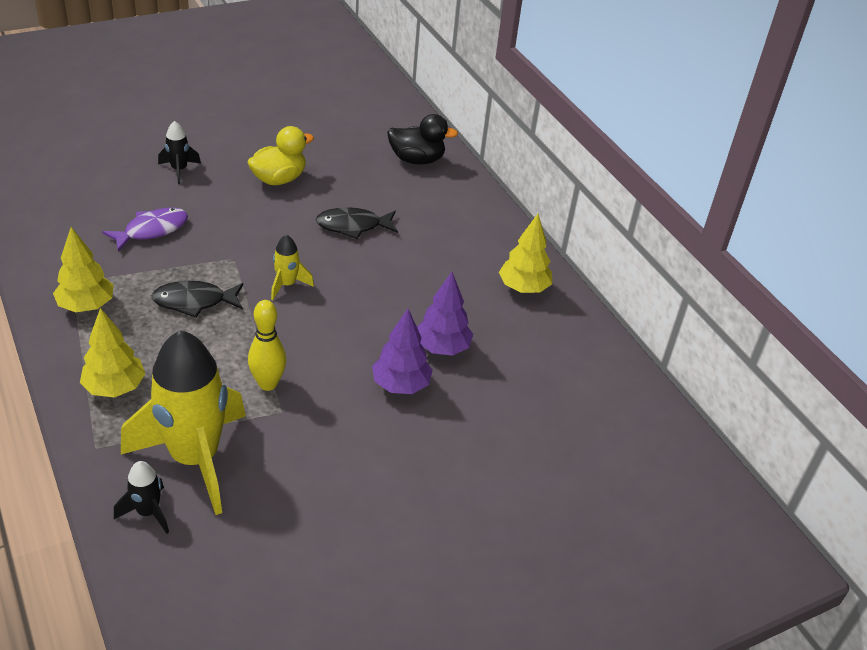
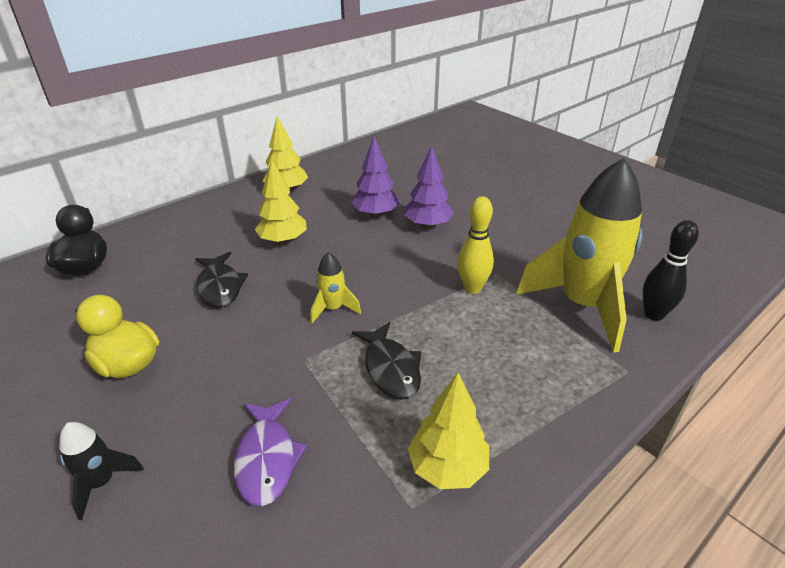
camera: 100 degrees left, 5 degrees down
(115, 388) = (550, 386): yellow tree -> yellow tree (283, 240)
(148, 512) = (653, 314): black rocket -> black bowling pin
(152, 230) = (267, 459): purple fish -> purple fish turned 135 degrees counterclockwise

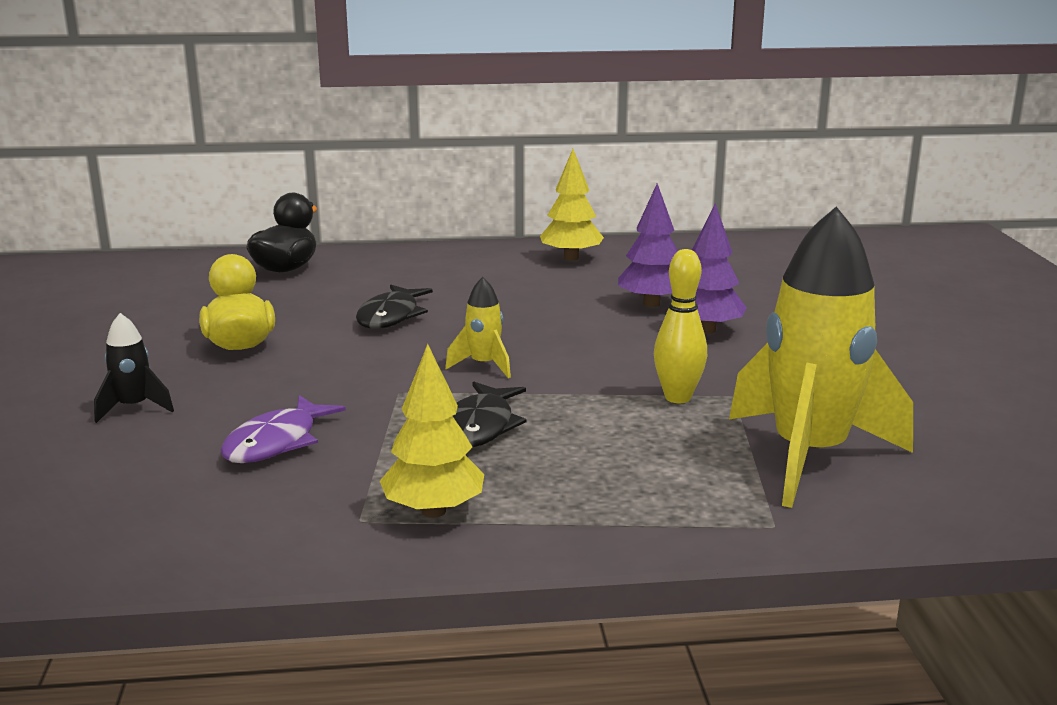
camera: 35 degrees right, 15 degrees down
(283, 240) = (506, 299): yellow tree -> none
(653, 314) = (908, 496): black bowling pin -> none

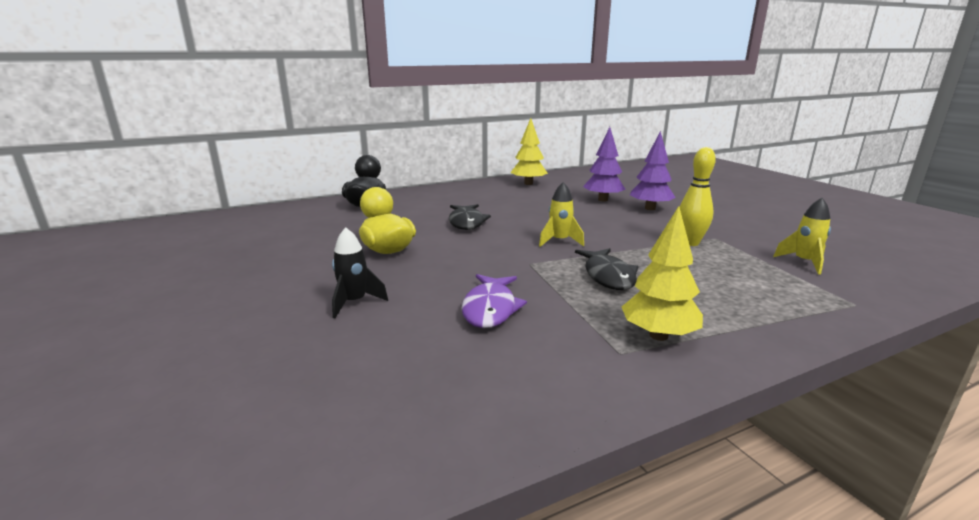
camera: 20 degrees left, 0 degrees up
(809, 456) = (804, 262): yellow rocket -> yellow rocket, size x0.43

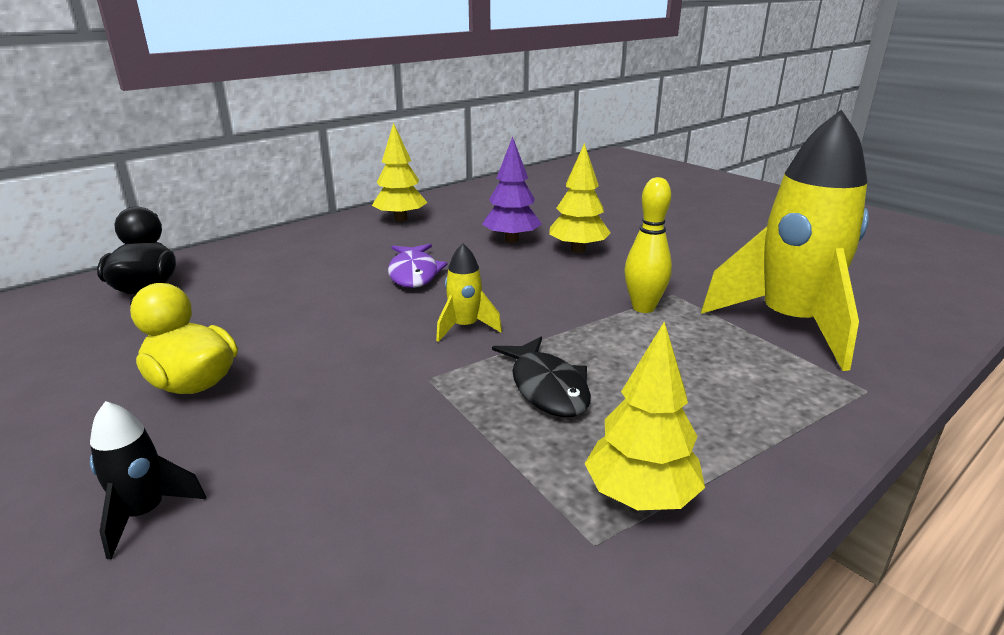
camera: 15 degrees left, 5 degrees up
(466, 222) = (318, 306): black fish -> none
(490, 308) = (382, 486): purple fish -> purple fish (414, 273)
(650, 208) = (578, 250): purple tree -> yellow tree
(804, 262) = (789, 324): yellow rocket -> yellow rocket, size x2.32

